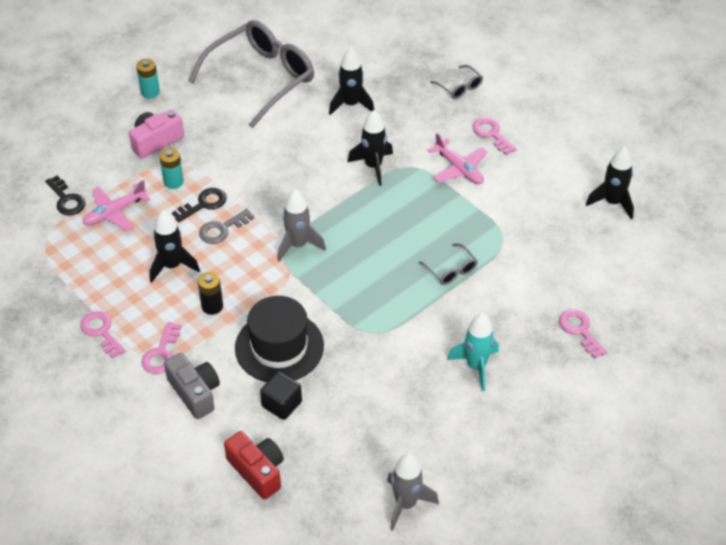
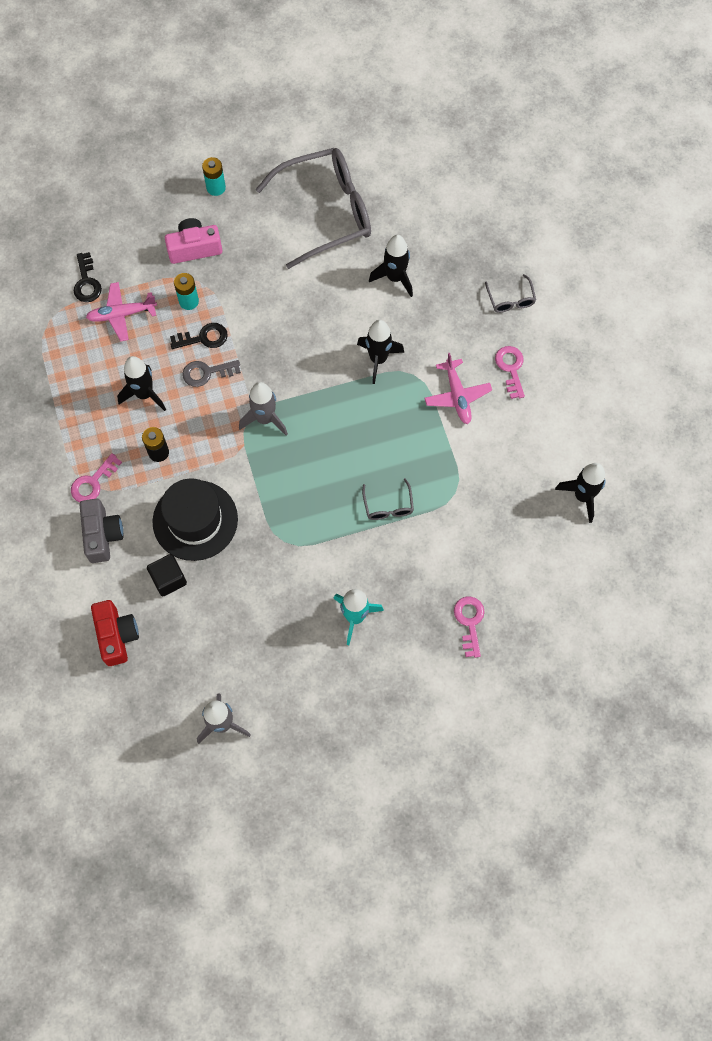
camera: 25 degrees right, 20 degrees up
(101, 332) = (53, 438): pink key -> none

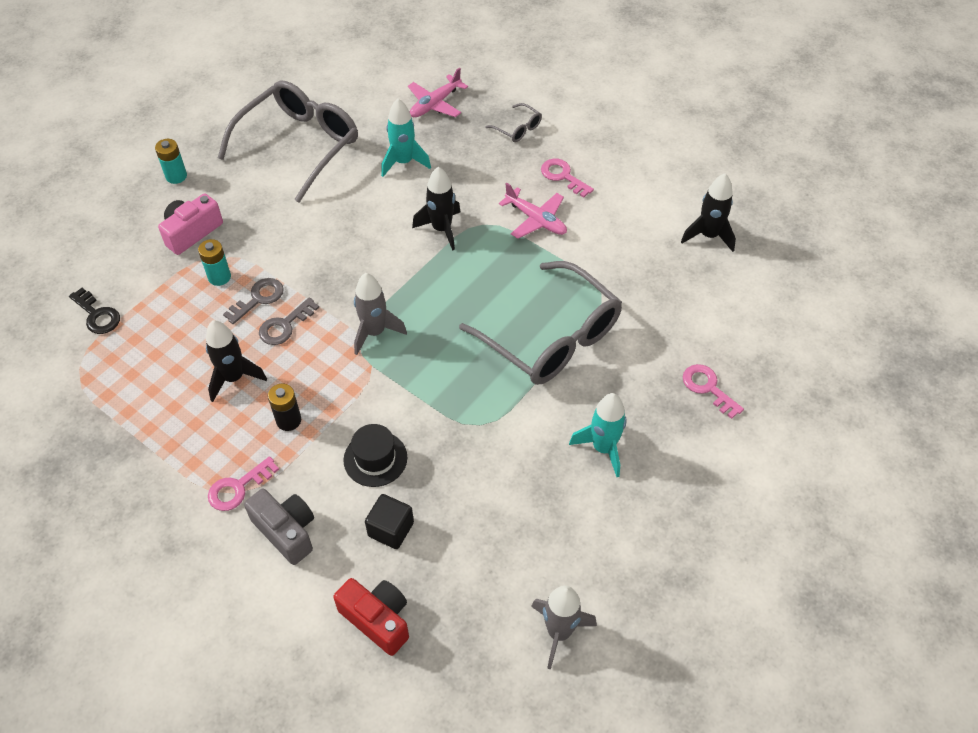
camera: 35 degrees left, 15 degrees down
(93, 482) = (238, 488): pink key -> pink key turned 45 degrees clockwise
(121, 314) = (156, 323): pink plane -> pink plane (435, 104)
(195, 520) = (375, 459): black hat -> black hat, size x0.62
(203, 338) = (258, 299): black key -> grey key
(388, 506) = (552, 338): grey glasses -> grey glasses, size x2.44
(395, 278) = (403, 162): black rocket -> turquoise rocket

